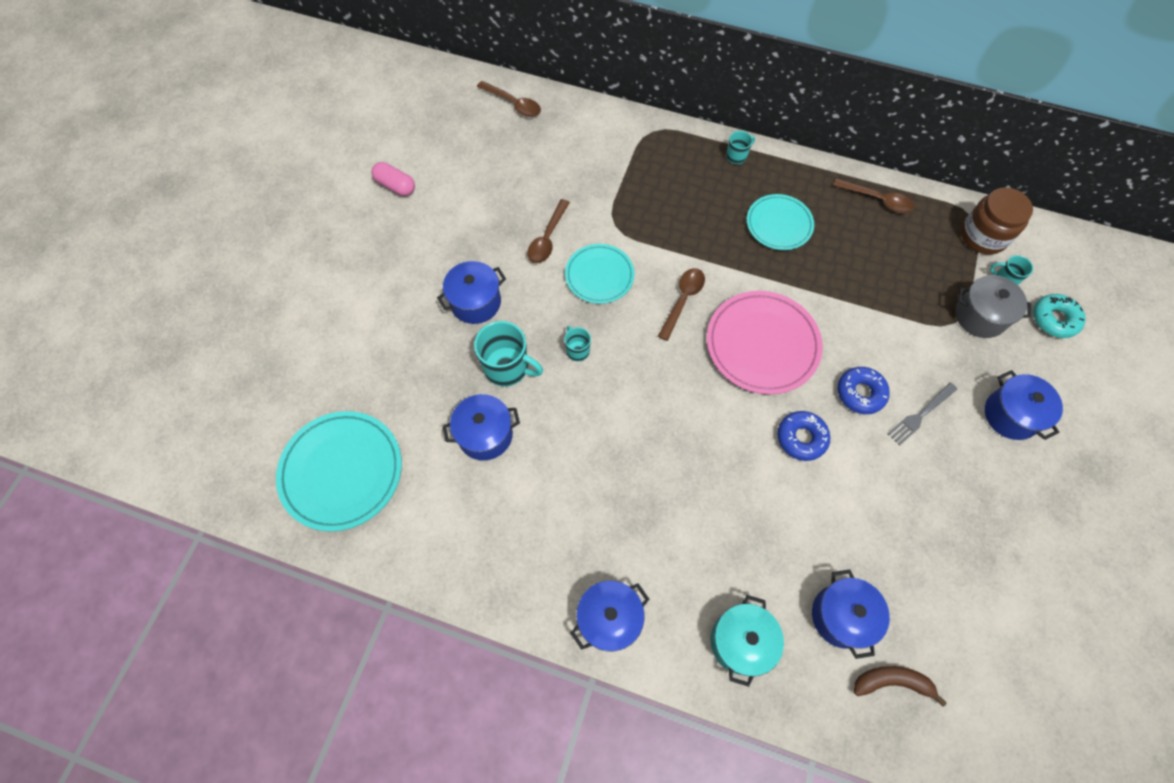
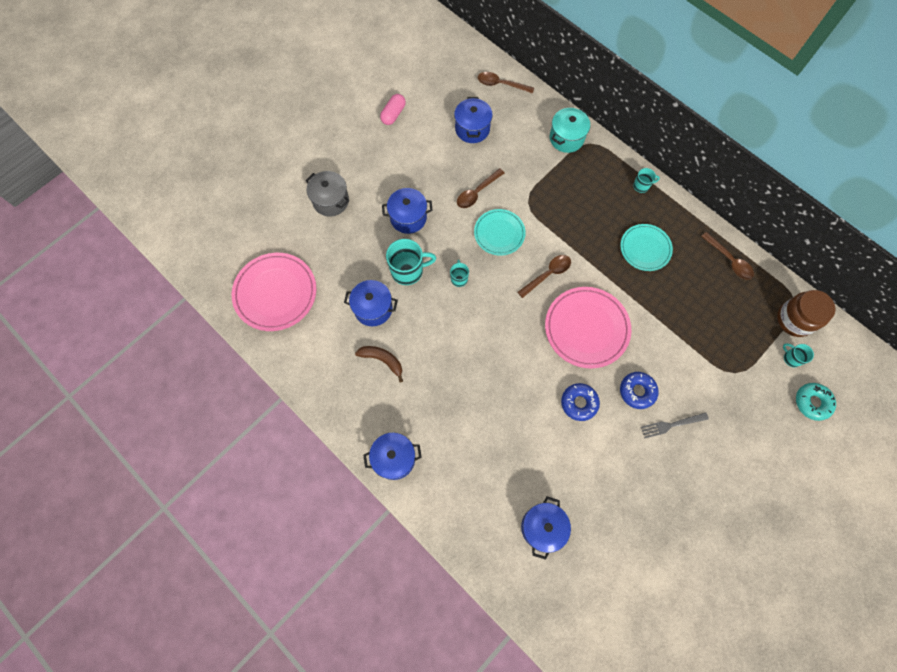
camera: 25 degrees right, 5 degrees up
(342, 471) = (275, 293): turquoise plate -> pink plate
(395, 186) = (393, 114): pink capsule -> pink capsule turned 60 degrees clockwise
(507, 367) = (408, 270): turquoise mug -> turquoise mug turned 60 degrees counterclockwise
(513, 104) = (501, 84): brown spoon -> brown spoon turned 135 degrees clockwise
(740, 641) = (469, 511): turquoise pot -> turquoise pot (566, 138)
(892, 681) = (553, 582): brown banana -> brown banana (382, 360)
(980, 316) = (756, 376): grey pot -> grey pot (331, 201)
(1011, 415) = (737, 454): blue pot -> blue pot (472, 129)

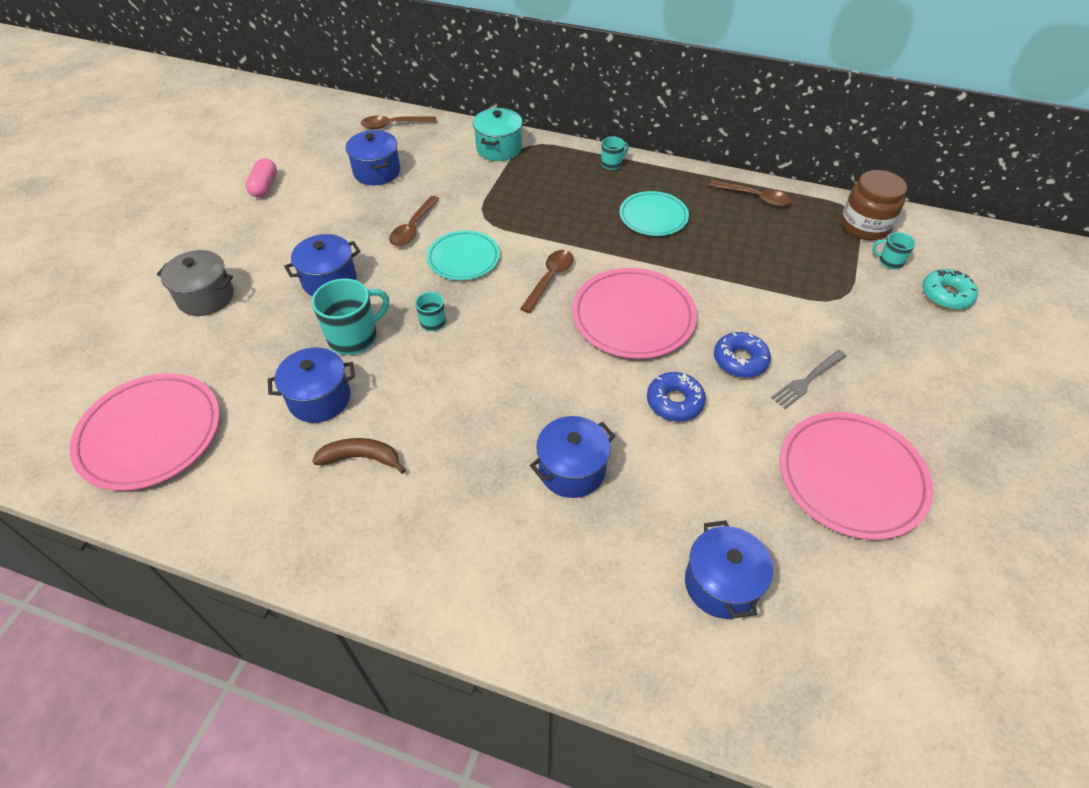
camera: 25 degrees left, 20 degrees down
(394, 458) = (438, 587): blue pot -> blue pot (572, 470)
(656, 501) = (851, 477): none -> pink plate

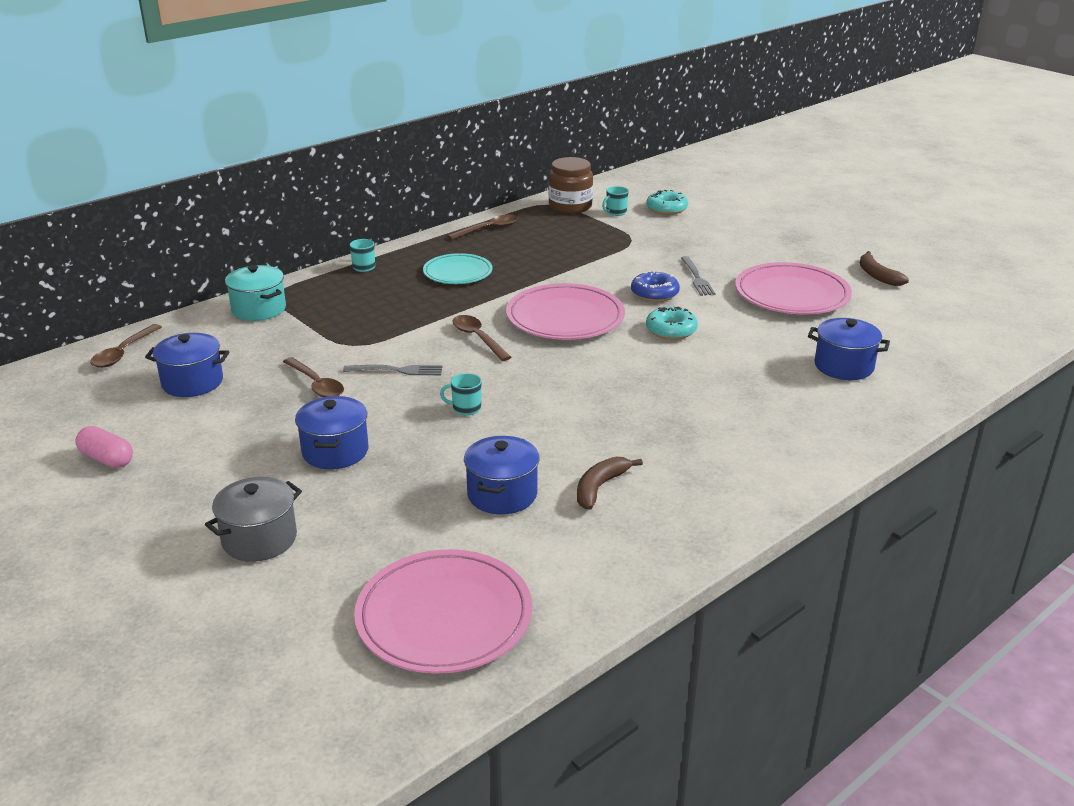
camera: 60 degrees left, 20 degrees down
(354, 337) = (438, 455): turquoise mug -> none
(463, 258) = (397, 370): turquoise plate -> grey fork
(572, 470) = (700, 391): blue pot -> none
(674, 402) = (671, 330): blue donut -> turquoise donut
(992, 551) = (877, 275): none -> brown banana

